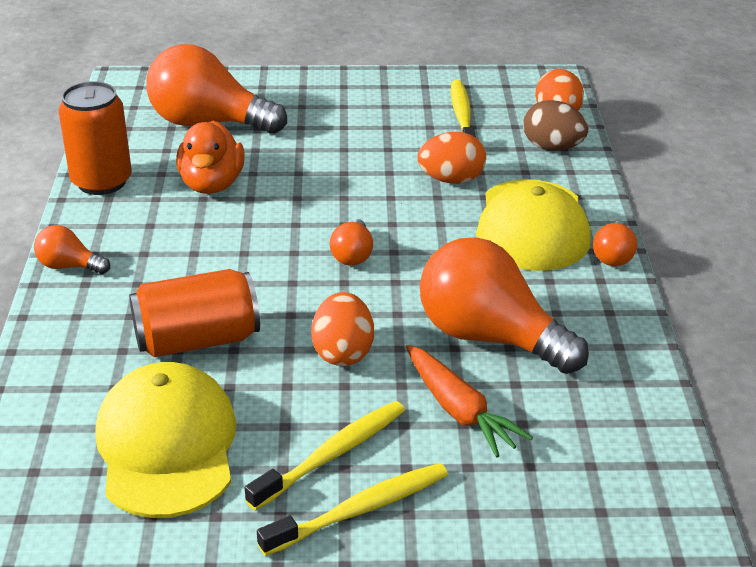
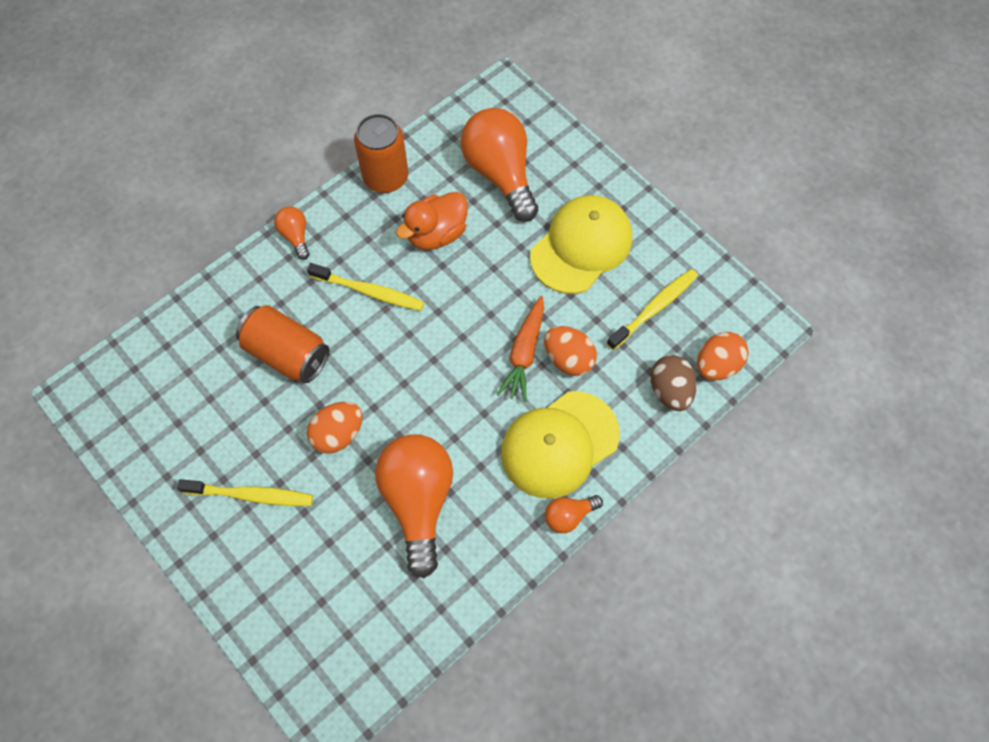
camera: 50 degrees right, 30 degrees up
(167, 446) = (196, 412): yellow cap -> yellow cap (581, 246)
(352, 255) = (434, 367): orange light bulb -> none
(360, 510) = (221, 541): yellow toothbrush -> yellow toothbrush (369, 291)
(459, 411) = (338, 533): orange carrot -> orange carrot (524, 353)

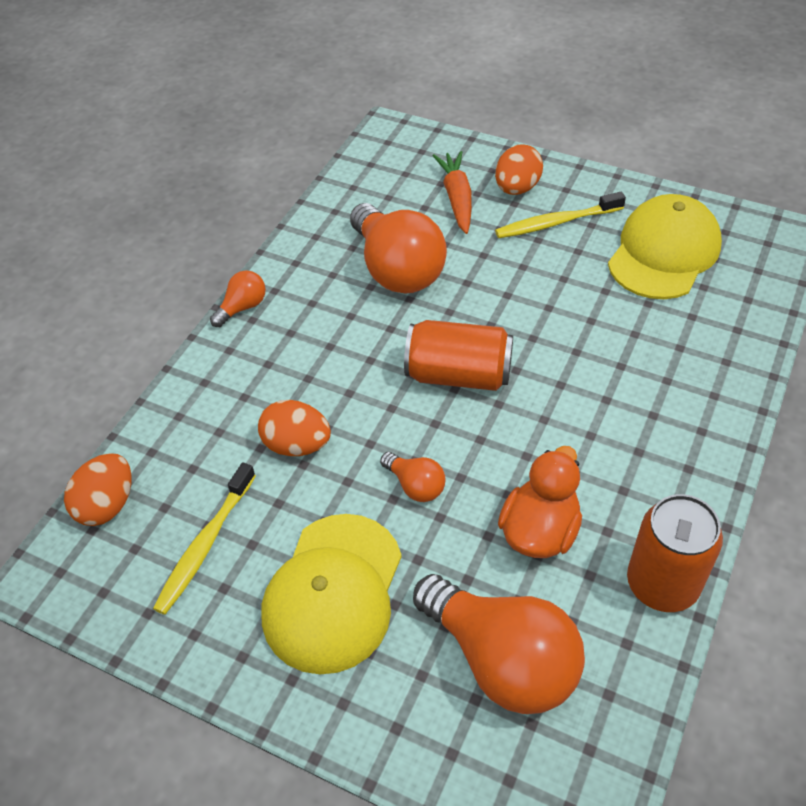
camera: 160 degrees right, 15 degrees down
(287, 354) = (617, 336): orange can -> orange can (458, 375)
(295, 236) = (714, 457): orange light bulb -> orange light bulb (415, 485)
(338, 434) = (510, 290): orange egg -> orange egg (517, 188)
(369, 291) = (575, 429): yellow toothbrush -> none
(524, 353) = (352, 431): orange carrot -> orange carrot (457, 198)
(559, 444) = (275, 360): yellow cap -> yellow cap (664, 252)
(670, 391) = (162, 455): brown egg -> none

